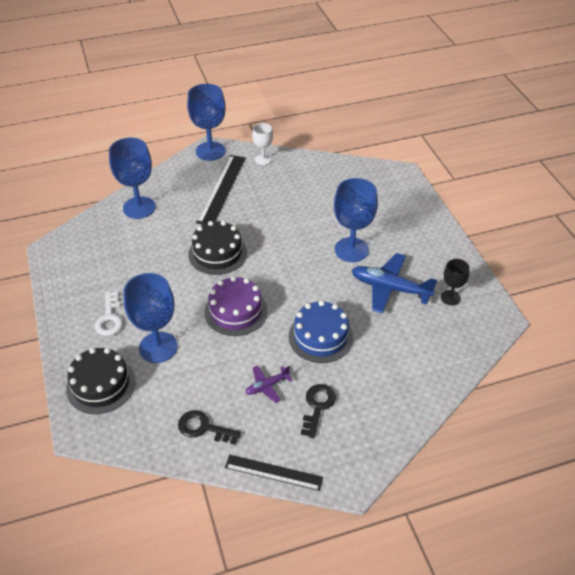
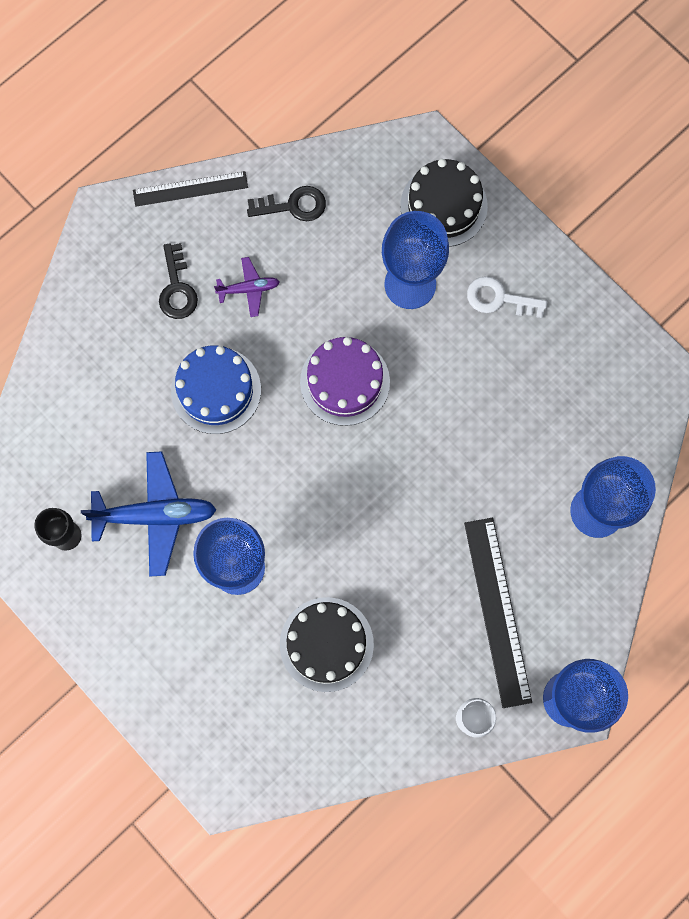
camera: 155 degrees right, 30 degrees up
(109, 318) = (499, 299): white key -> white key turned 45 degrees counterclockwise
(217, 253) = (426, 472): black cake -> black cake (326, 644)
(267, 386) = (249, 289): purple plane -> purple plane turned 45 degrees clockwise

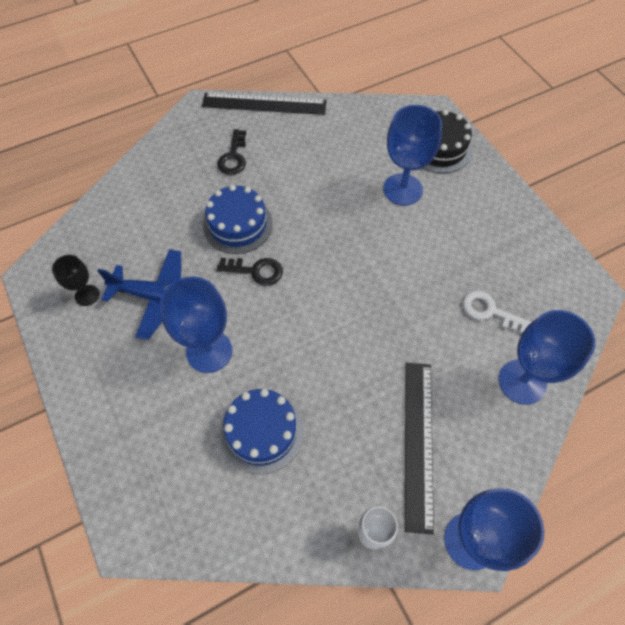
camera: 15 degrees right, 15 degrees down
(190, 189) = (264, 104): black ruler -> black ruler, size x1.53
(249, 289) = (284, 168): purple plane -> none
(293, 205) = (332, 127): black key -> black key (256, 271)
(326, 644) = (262, 431): black cake -> blue cake
(345, 382) = (336, 240): purple cake -> none
(499, 299) = (468, 212): white key -> white key (489, 311)

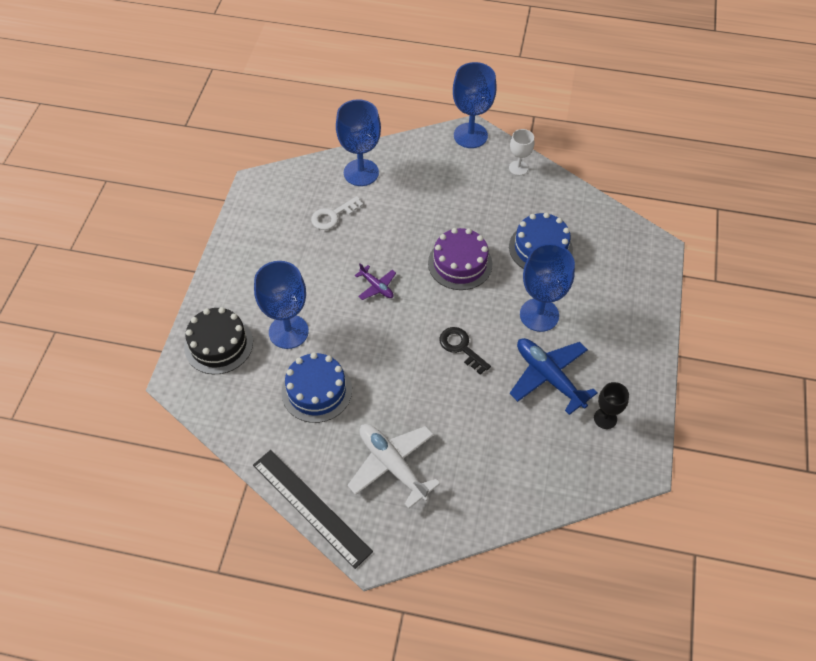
camera: 140 degrees left, 5 degrees down
(233, 157) = (392, 465): black key -> white plane
(238, 224) = (443, 395): blue cake -> blue cake (316, 391)
(326, 350) = (460, 263): none -> purple cake
(376, 273) = (377, 287): none -> purple plane
(418, 442) = (453, 186): black ruler -> none
(489, 311) = (333, 216): white key -> white key turned 75 degrees clockwise

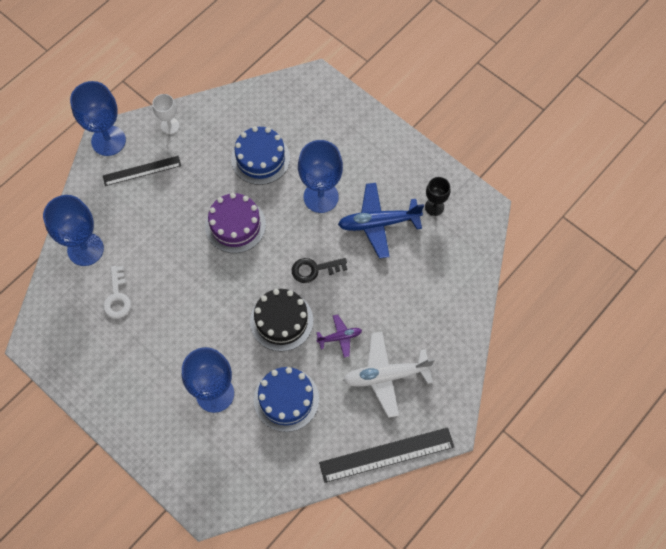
camera: 60 degrees left, 10 degrees up
(218, 344) = (191, 458): black cake -> black cake (281, 321)
(377, 287) = (216, 301): purple plane -> purple plane (340, 337)
(460, 171) = (142, 171): none -> black ruler

